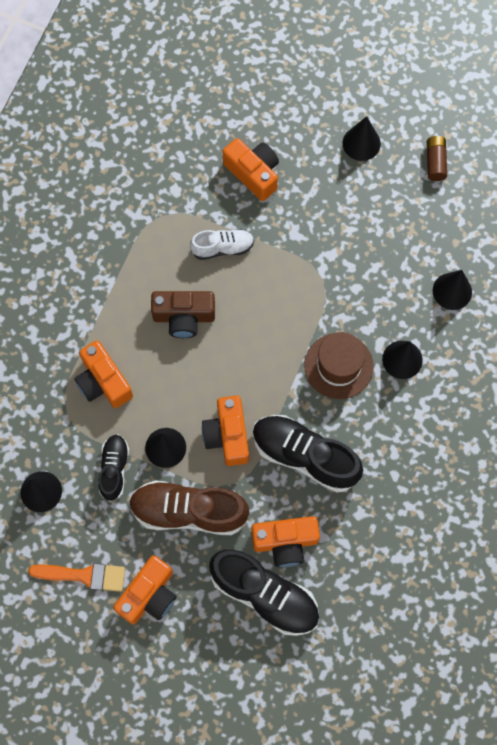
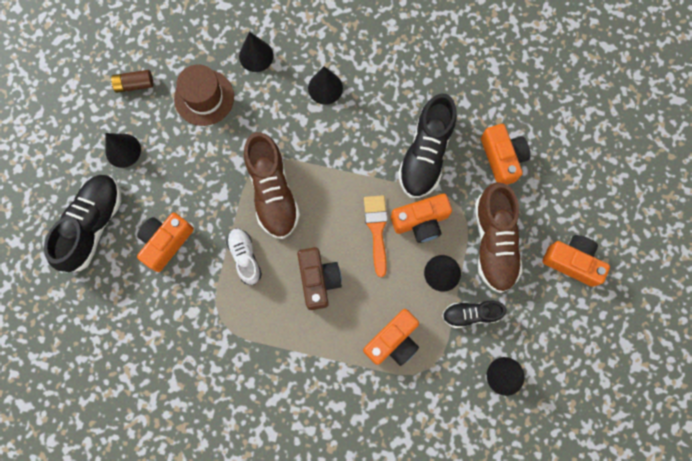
camera: 100 degrees left, 5 degrees up
(84, 575) = (569, 321): orange brush -> orange brush (377, 230)
(265, 595) = (549, 167): black shoe -> black shoe (92, 225)
(289, 285) = (272, 192): none -> brown shoe
(338, 366) = (340, 138): brown hat -> brown hat (204, 97)

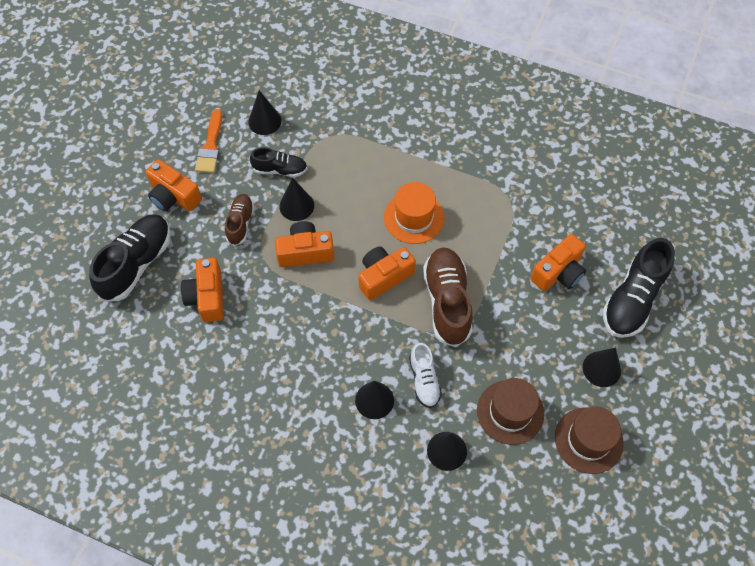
camera: 170 degrees left, 15 degrees down
(134, 84) = (588, 440): brown battery -> brown hat
(245, 257) = (481, 247): white shoe -> white shoe (424, 380)
(318, 280) = (414, 217): brown camera -> orange hat
(377, 230) = (349, 251): orange brush -> orange brush (210, 146)
(393, 341) = (355, 160): orange camera -> orange camera (384, 277)
(425, 154) = (283, 313): black shoe -> black shoe (136, 264)
(494, 242) = (240, 223): brown shoe -> brown shoe, size x0.57

